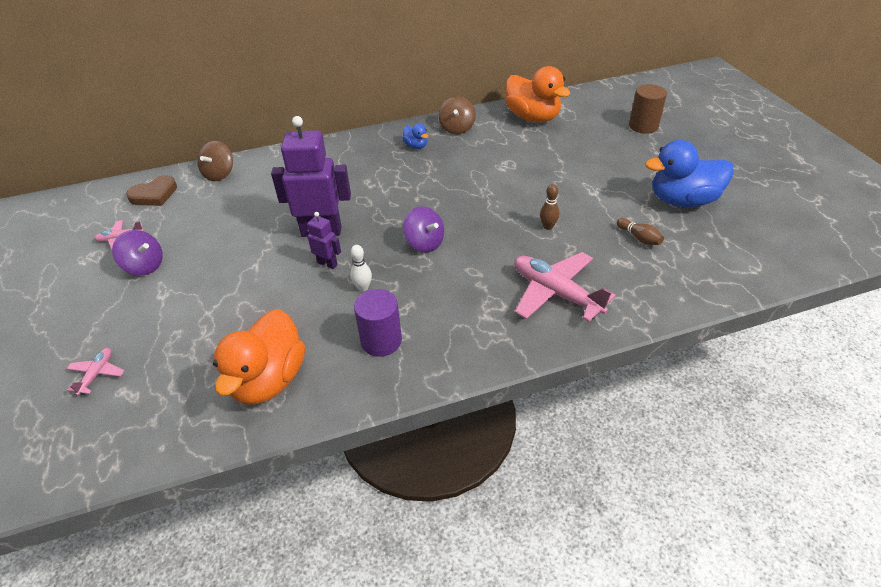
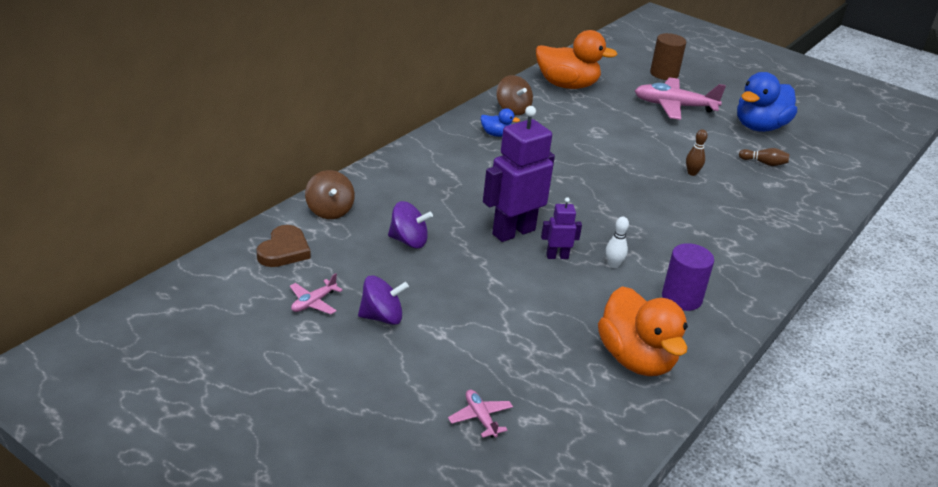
camera: 40 degrees left, 10 degrees down
(424, 243) = (615, 214): purple spinning top -> purple spinning top (408, 241)
(556, 293) = (758, 220): pink plane -> pink plane (674, 106)

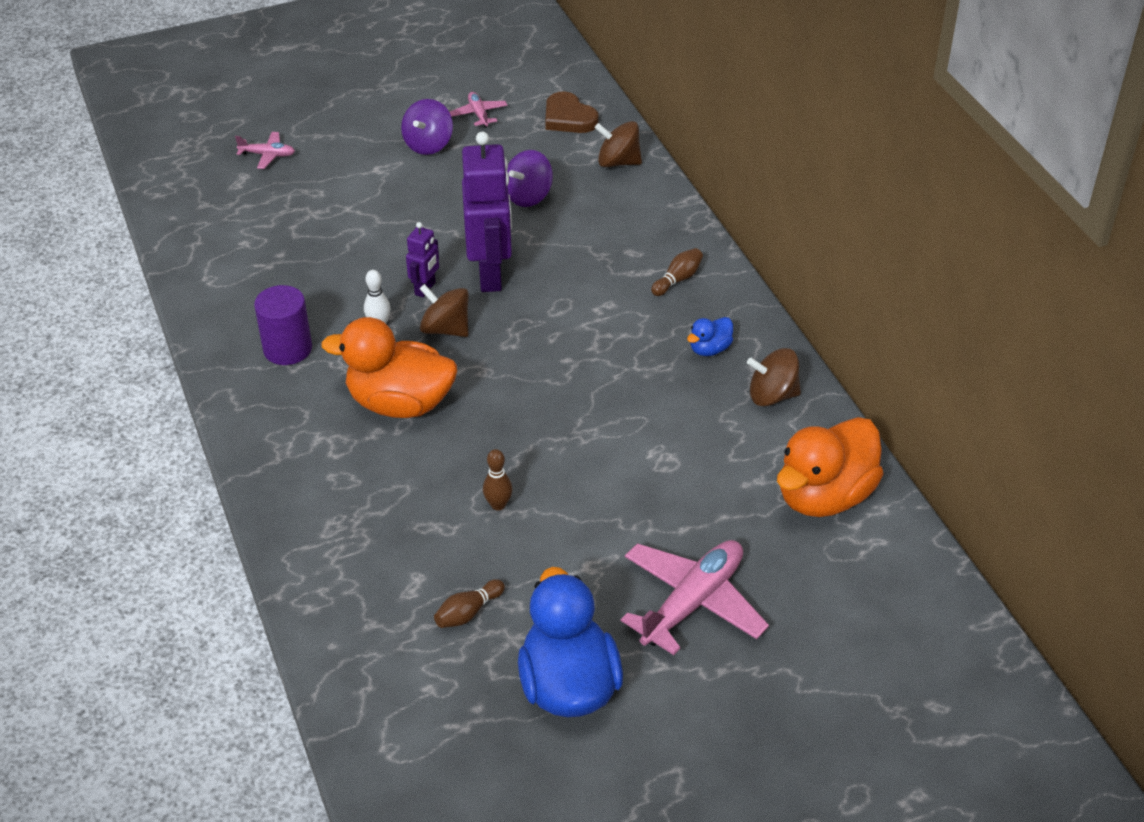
camera: 125 degrees right, 10 degrees up
(443, 157) = (678, 279): none -> brown bowling pin
(585, 234) = (445, 329): none -> brown spinning top
(636, 359) = (242, 271): orange duck -> orange duck (400, 403)
(664, 74) = (816, 662): brown cylinder -> none

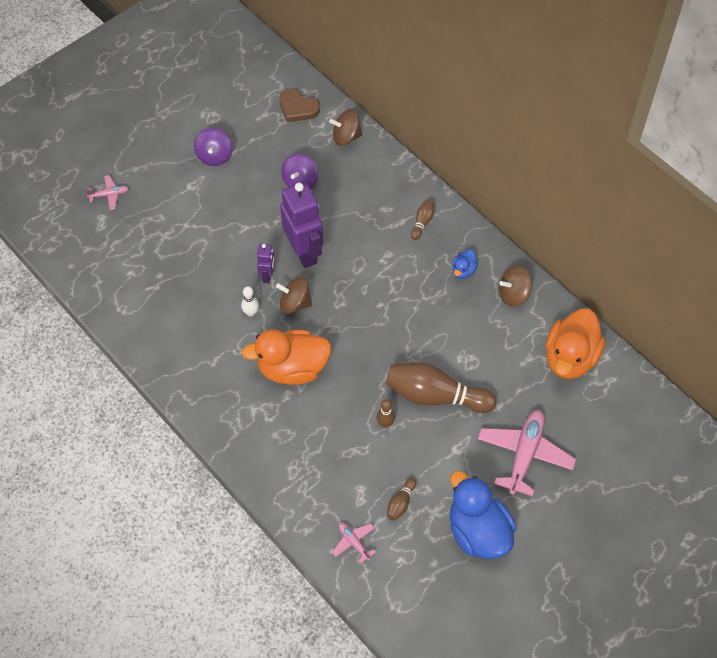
camera: 20 degrees left, 15 degrees up
(287, 349) = (201, 349): purple cylinder -> none
(479, 114) = (236, 121): pink plane -> pink plane (354, 542)
(591, 490) = (435, 396): none -> brown bowling pin

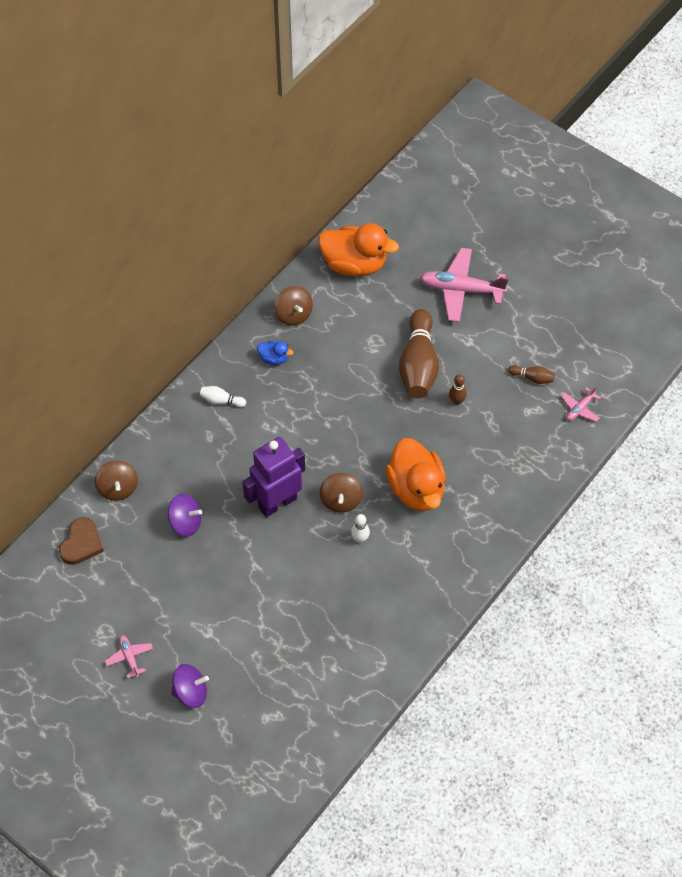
camera: 100 degrees left, 0 degrees up
(109, 195) = (233, 717): pink plane -> pink plane (129, 657)
(214, 156) = (162, 617): purple spinning top -> purple spinning top (191, 692)
(267, 276) = (312, 532): purple robot -> none
(422, 222) = (221, 400): brown bowling pin -> white bowling pin
(478, 532) = (543, 317): blue duck -> none

